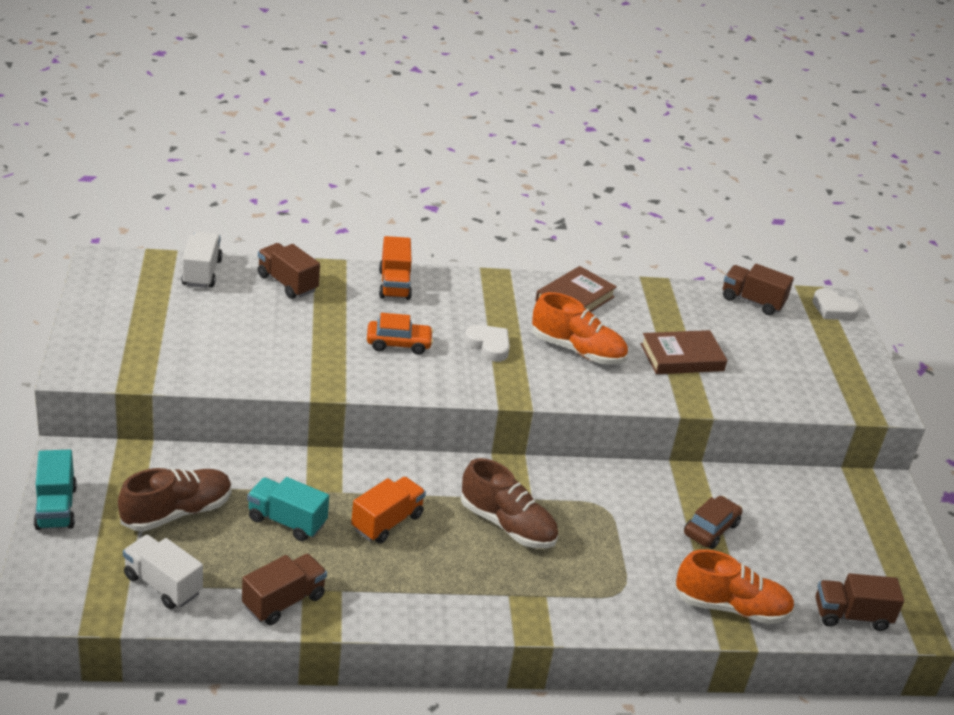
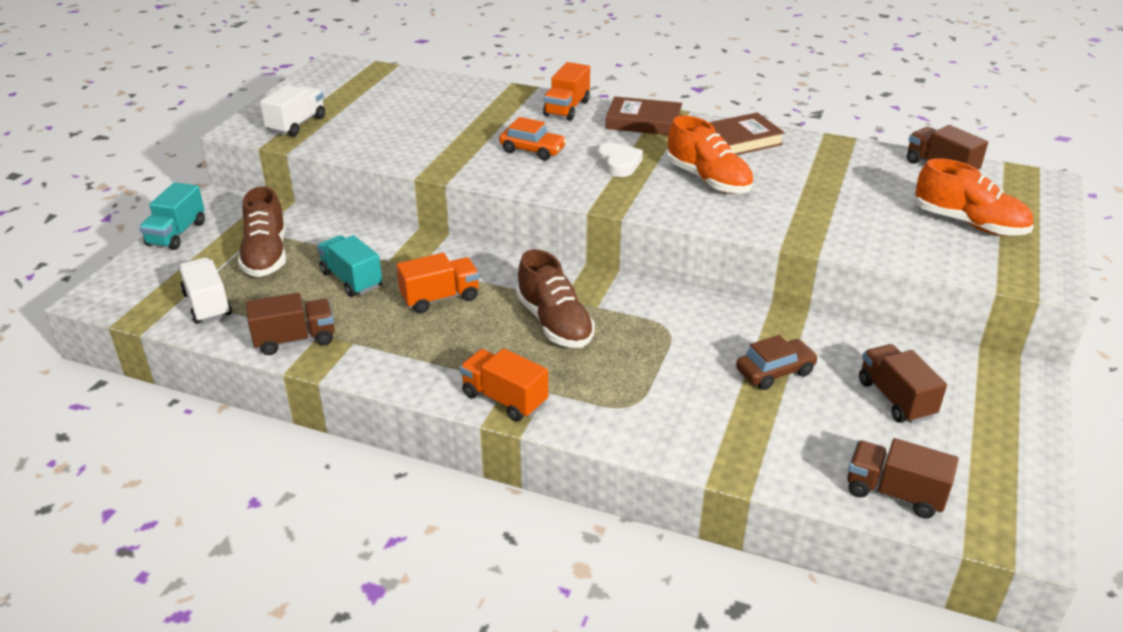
camera: 30 degrees right, 0 degrees up
(177, 512) = (266, 255): brown shoe -> brown shoe turned 90 degrees clockwise
(202, 273) = (405, 80): white truck -> white truck (296, 125)
(287, 283) = (470, 96): brown truck -> brown truck (895, 399)
(516, 613) = (504, 399): none -> orange truck
(682, 357) = (820, 202): brown book -> brown book (643, 122)
(731, 607) = (746, 449): orange shoe -> orange shoe (969, 223)
(833, 309) = (1038, 187): white heart -> none

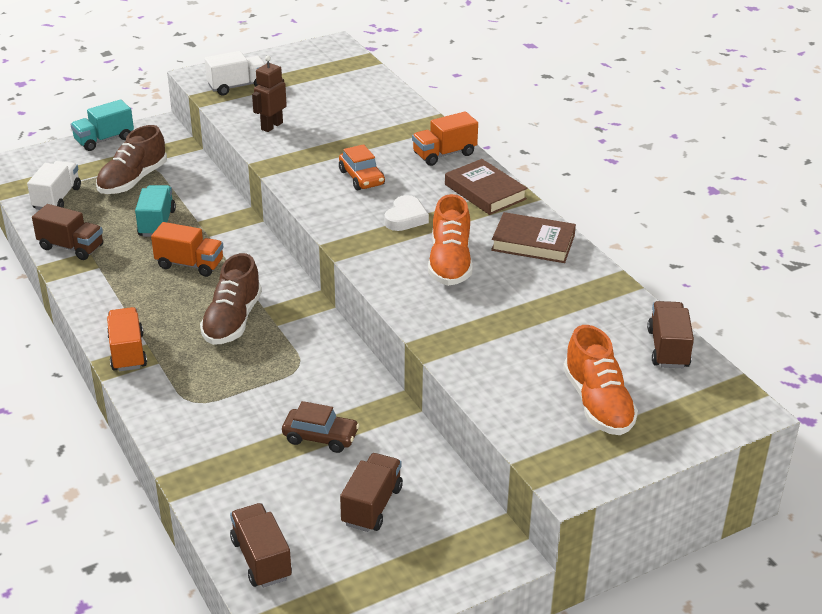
camera: 40 degrees right, 0 degrees up
(384, 143) = (271, 126): none -> brown robot

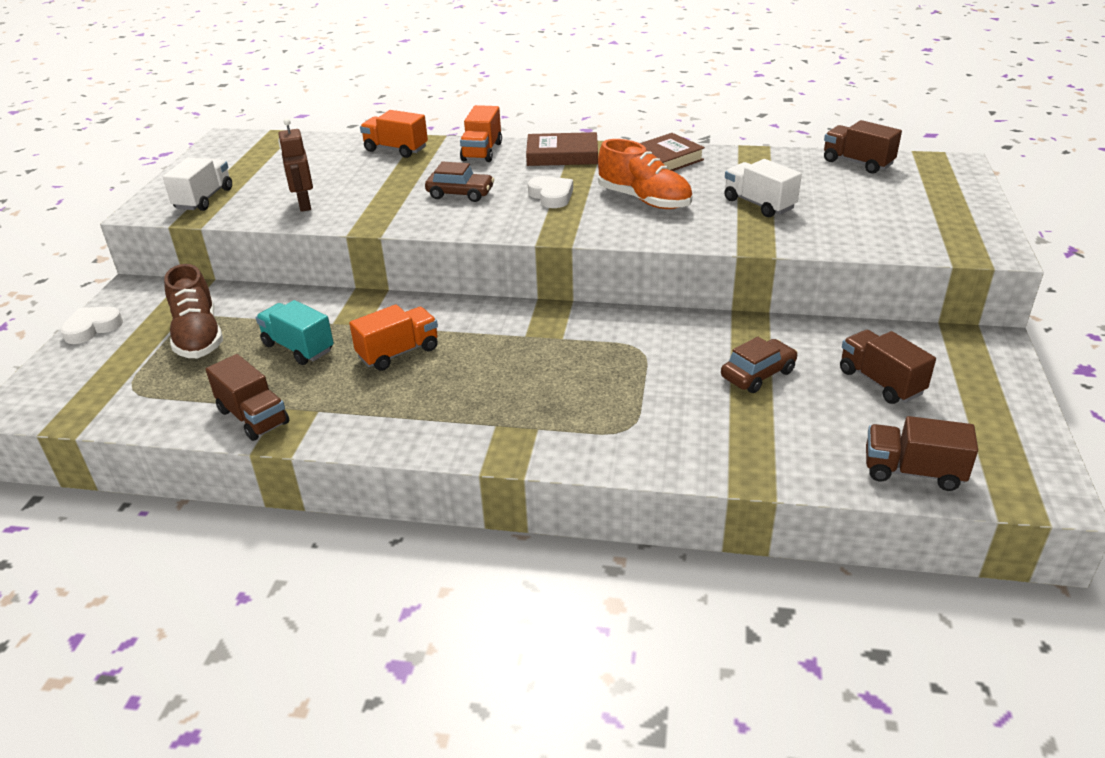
camera: 50 degrees left, 0 degrees up
(57, 198) = (145, 395): white truck -> white truck (759, 204)
(71, 247) = (253, 417): brown truck -> brown truck turned 75 degrees clockwise
(104, 140) = (92, 328): turquoise truck -> white heart
(127, 352) = (496, 443): orange truck -> orange truck (396, 149)
(232, 321) = (525, 360): brown shoe -> none
(361, 178) = (460, 194): orange car -> brown car
(598, 404) = (903, 208): orange shoe -> none

